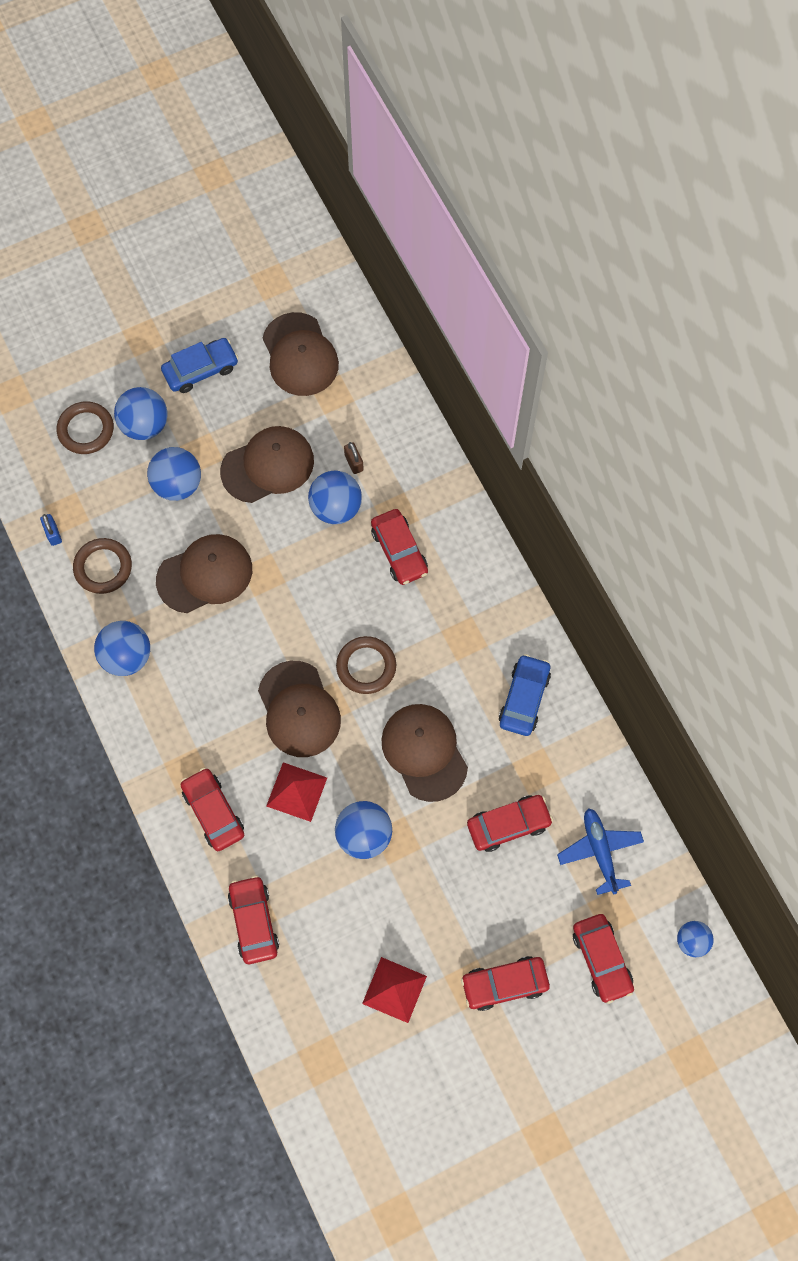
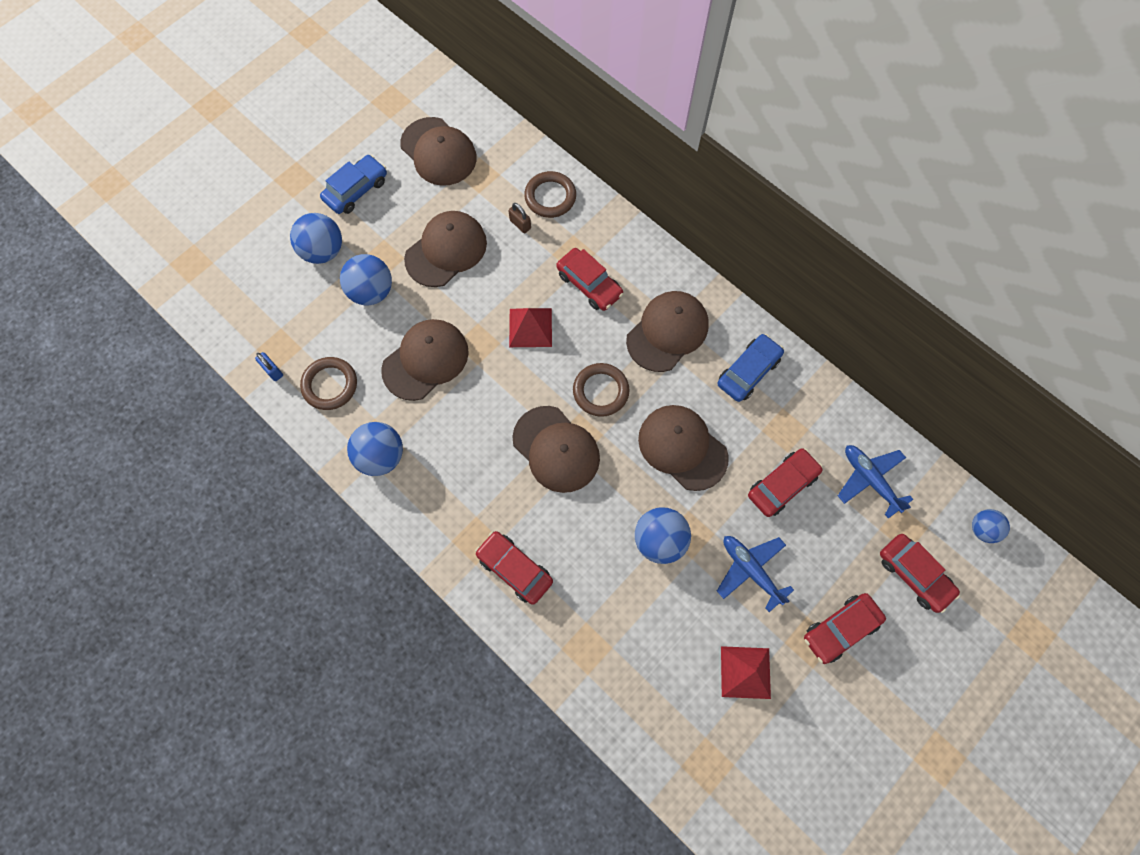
camera: 20 degrees left, 0 degrees up
(86, 430) = (271, 272): brown ring -> brown ring (550, 197)
(254, 921) = (592, 657): red car -> none
(296, 791) = (583, 523): red pyramid -> red pyramid (530, 327)
(336, 507) = (519, 266): blue ball -> none
(441, 896) = (750, 570): none -> blue plane
(458, 629) = (667, 332): none -> brown cap
(524, 698) = (748, 372): blue car -> blue car turned 45 degrees clockwise

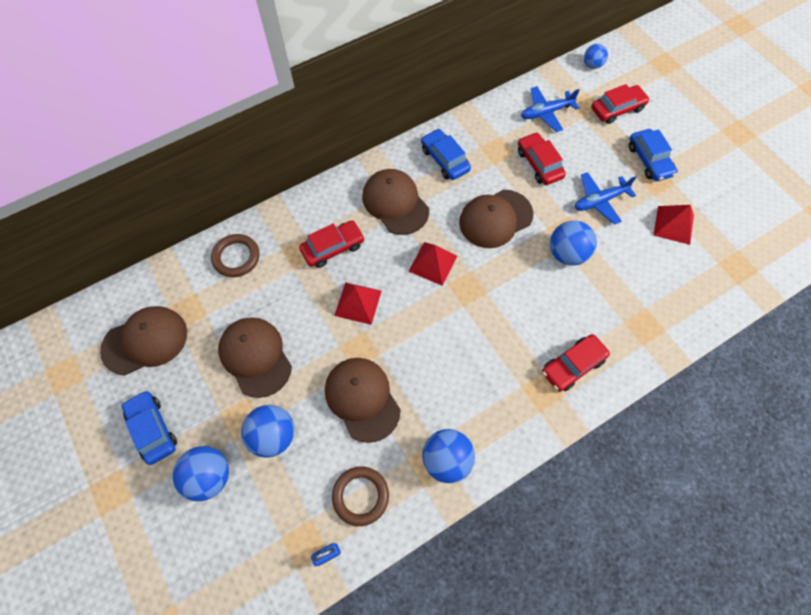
camera: 75 degrees left, 5 degrees down
(520, 224) = (254, 288): brown padlock -> none
(556, 449) = (475, 309): brown cap -> none
(600, 391) = (433, 263): brown ring -> red pyramid
(840, 629) = (649, 160): red car -> blue car

